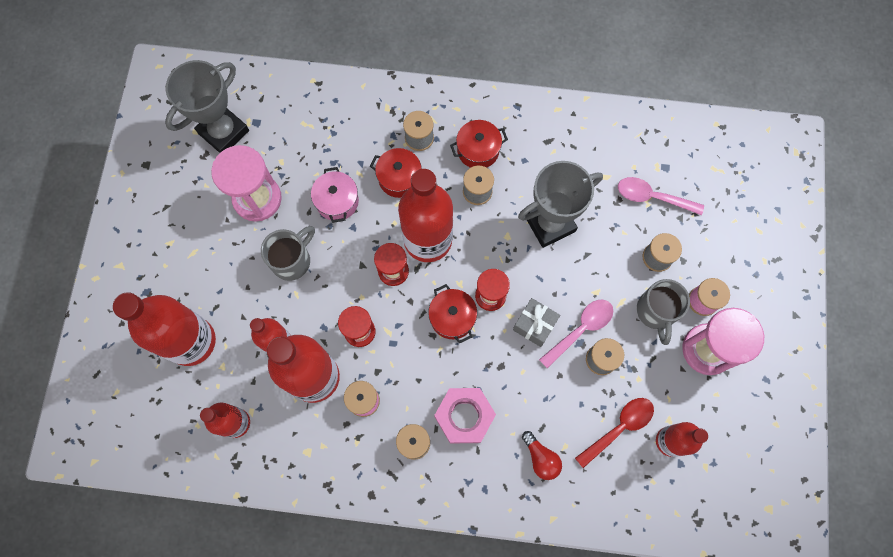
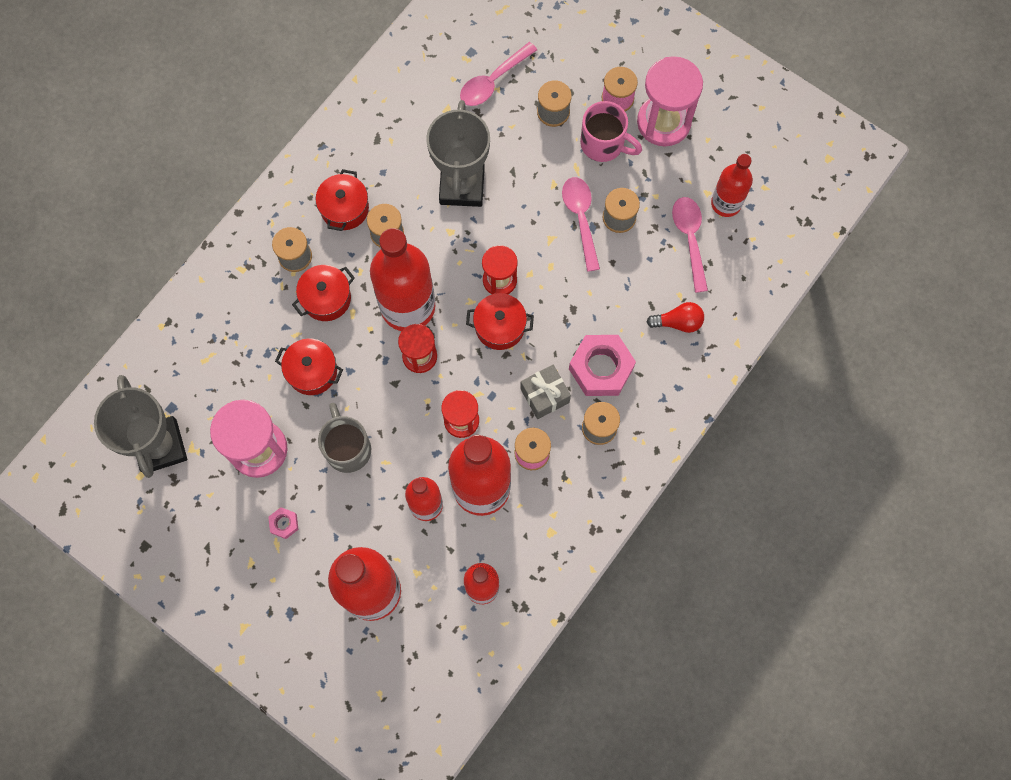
camera: 60 degrees left, 0 degrees up
(210, 249) = (284, 524): none -> pink nut
(337, 201) = (312, 371): pink pot -> red pot
(534, 325) = (552, 257): grey gift -> grey gift (544, 395)
(619, 428) = (690, 239): red spoon -> pink spoon
(656, 312) = (604, 144): grey mug -> pink mug

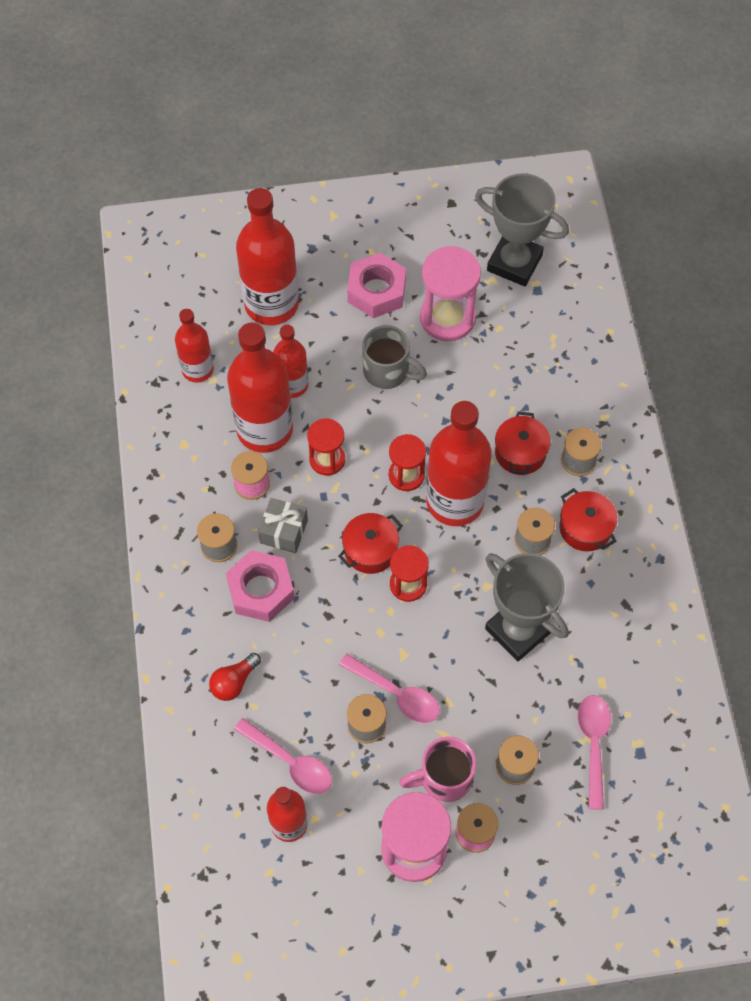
camera: 135 degrees right, 10 degrees down
(284, 524) = (376, 291): pink nut -> pink nut, size x2.18
(312, 371) = (471, 396): red pot -> none

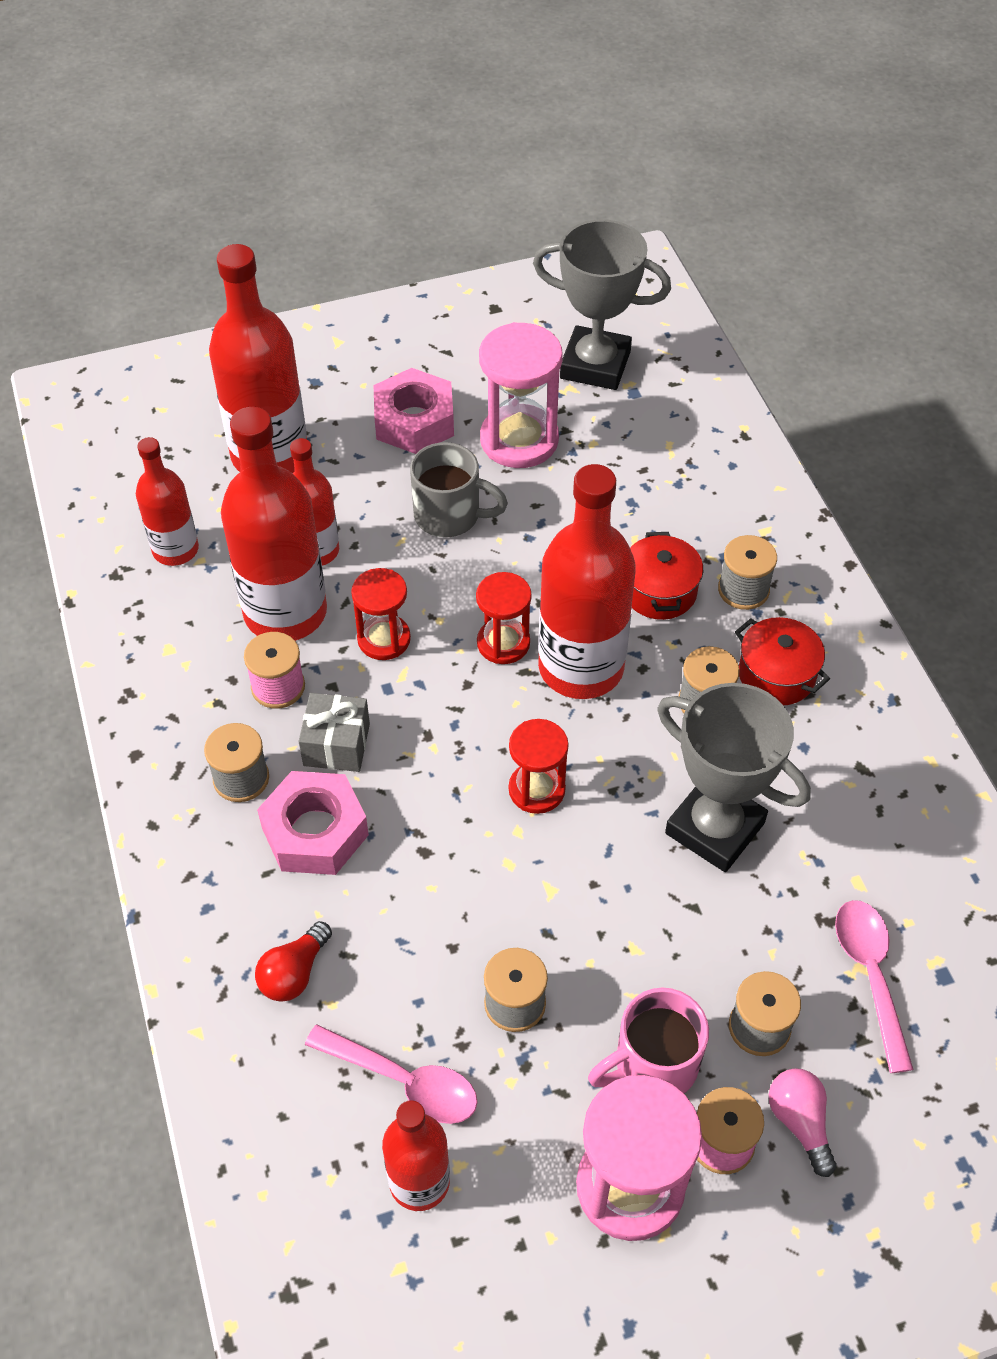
camera: 10 degrees left, 10 degrees down
(370, 550) = (471, 750): red pot -> none
(396, 694) = (552, 949): pink spoon -> none
(525, 828) = (800, 1122): none -> pink light bulb

